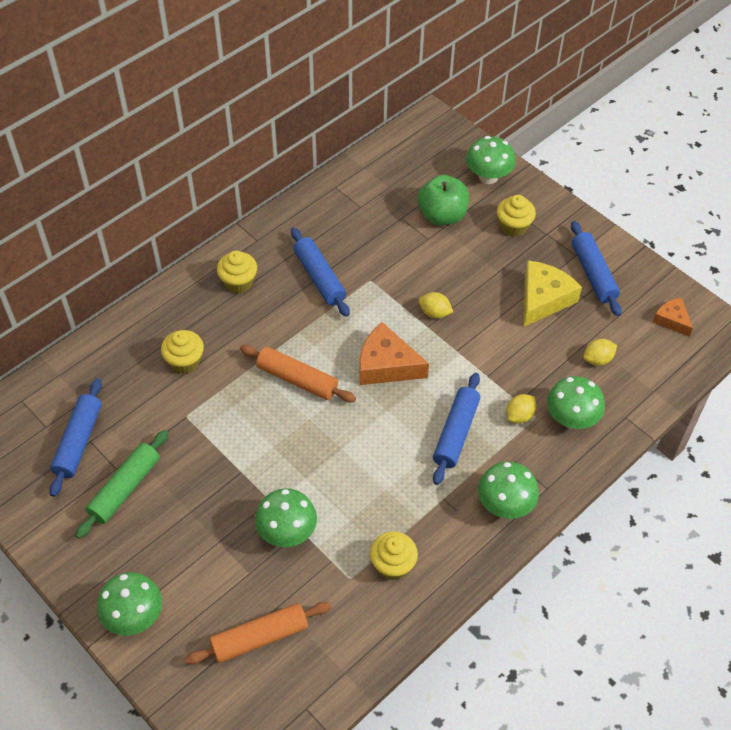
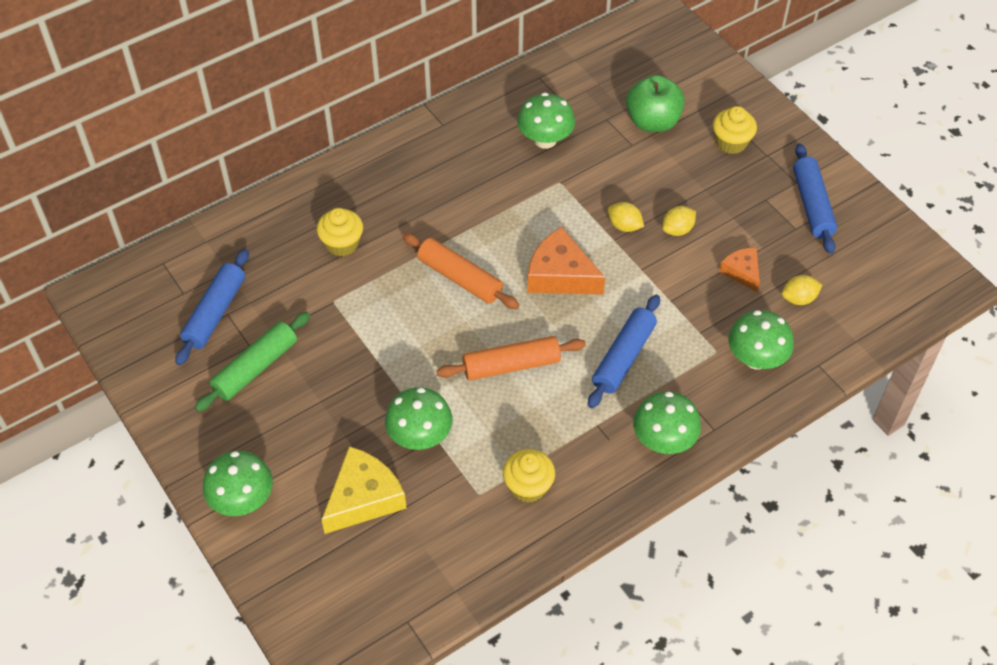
camera: 10 degrees right, 0 degrees up
(238, 282) = (414, 167): yellow cupcake -> none
(260, 637) = (371, 541): orange rolling pin -> orange rolling pin (511, 365)
(319, 278) = (504, 173): blue rolling pin -> none
(488, 177) = (713, 85): green mushroom -> green mushroom (545, 140)
(519, 416) = (698, 348): yellow lemon -> yellow lemon (677, 230)
(543, 299) = (749, 225): yellow cheese -> yellow cheese (363, 498)
(672, 320) = (893, 266): orange cheese -> orange cheese (742, 272)

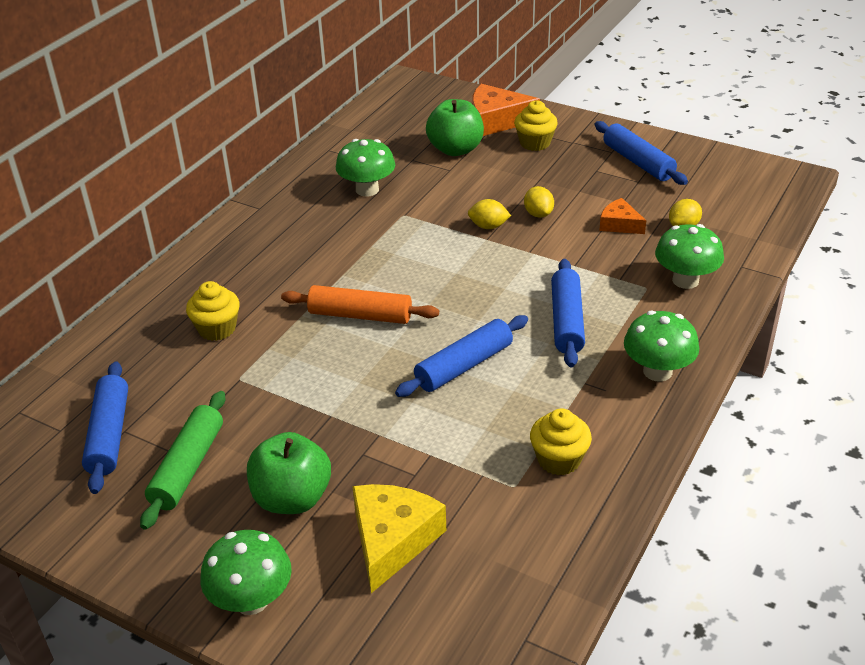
camera: 25 degrees left, 15 degrees down
(314, 429) = (292, 498): none -> green apple
(420, 436) = (414, 460): green mushroom -> none
(511, 365) = (464, 366): orange rolling pin -> blue rolling pin
(560, 275) = (457, 280): orange cheese -> orange cheese (496, 121)
(677, 230) = (538, 214): yellow lemon -> yellow lemon turned 45 degrees counterclockwise

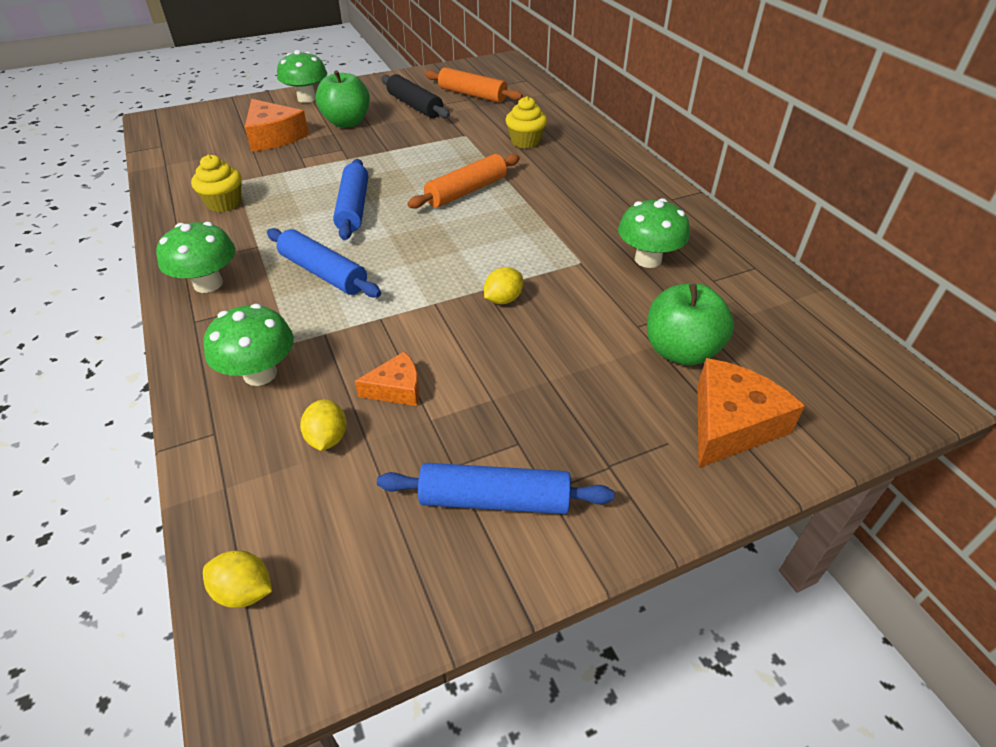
camera: 125 degrees right, 5 degrees up
(109, 435) = (472, 95): blue rolling pin -> orange rolling pin
(188, 467) = (415, 106): green rolling pin -> black rolling pin
(392, 540) = (274, 136): yellow cheese -> orange cheese
(535, 143) = (638, 427): yellow cupcake -> none
(538, 214) = (485, 342): yellow lemon -> yellow lemon (244, 591)

